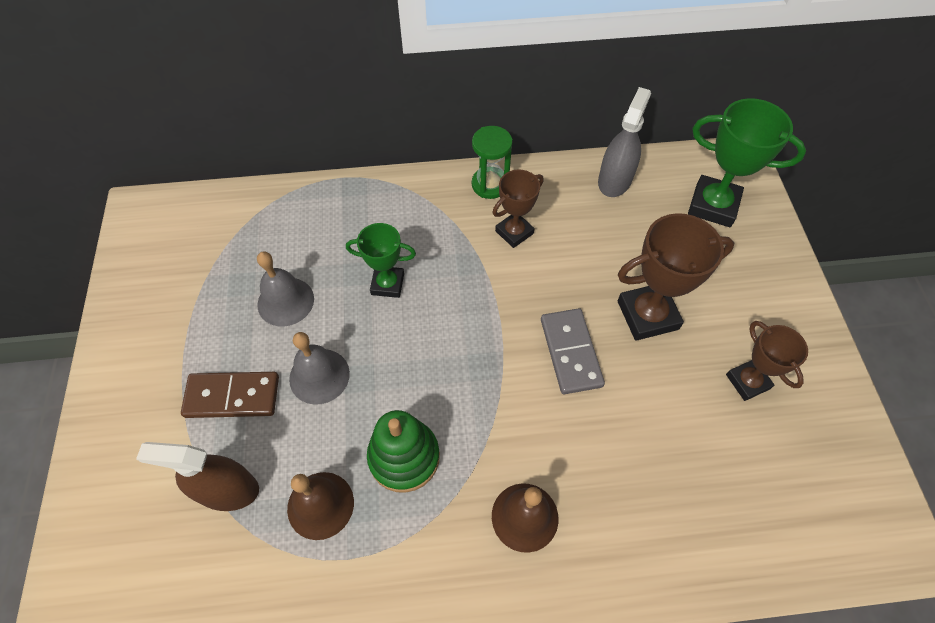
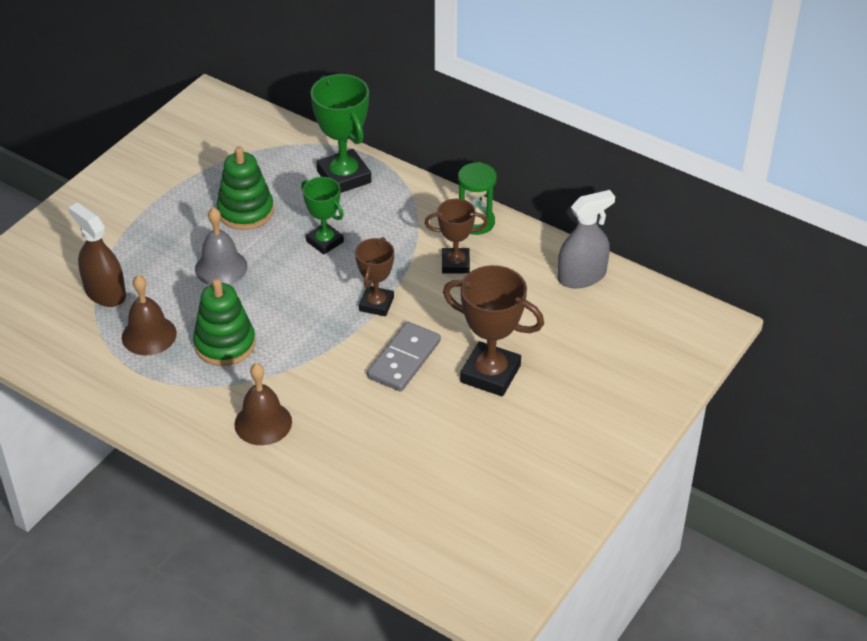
camera: 40 degrees right, 15 degrees down
(232, 396) = (157, 245): brown domino -> none
(285, 301) = (245, 211): grey bell -> green stacking toy
(713, 205) = (643, 340): green trophy -> green trophy (344, 177)
(747, 381) = (512, 457): brown trophy -> brown trophy (376, 304)

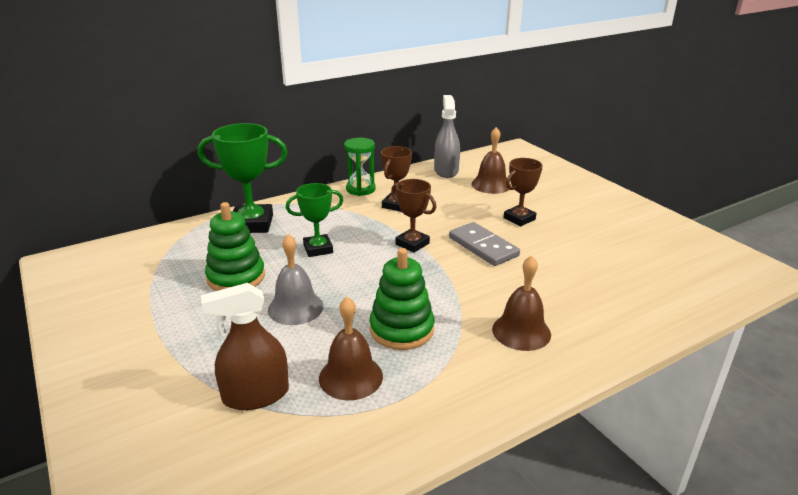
camera: 65 degrees left, 15 degrees down
(490, 374) = (519, 219): brown trophy -> brown trophy, size x0.63
(569, 327) = (491, 185): none -> brown bell

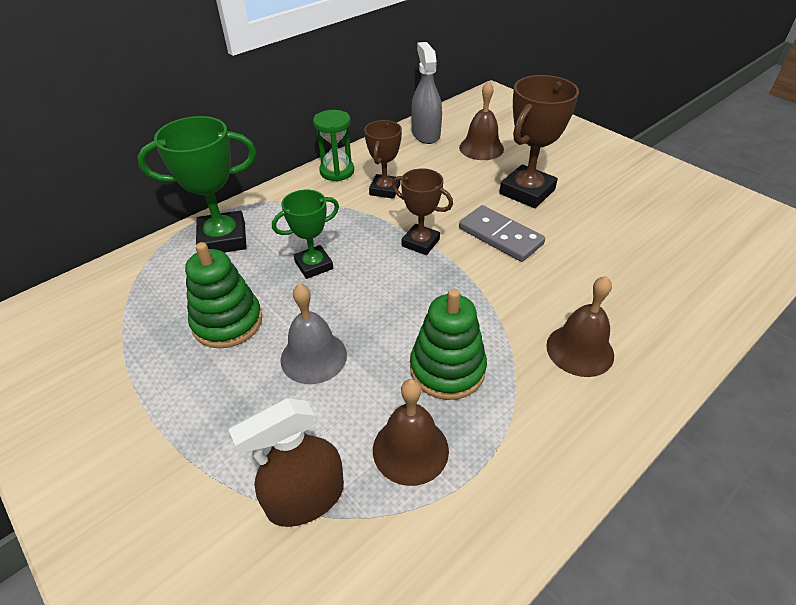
camera: 10 degrees left, 15 degrees up
(519, 219) = (527, 192): brown trophy -> brown trophy, size x1.59

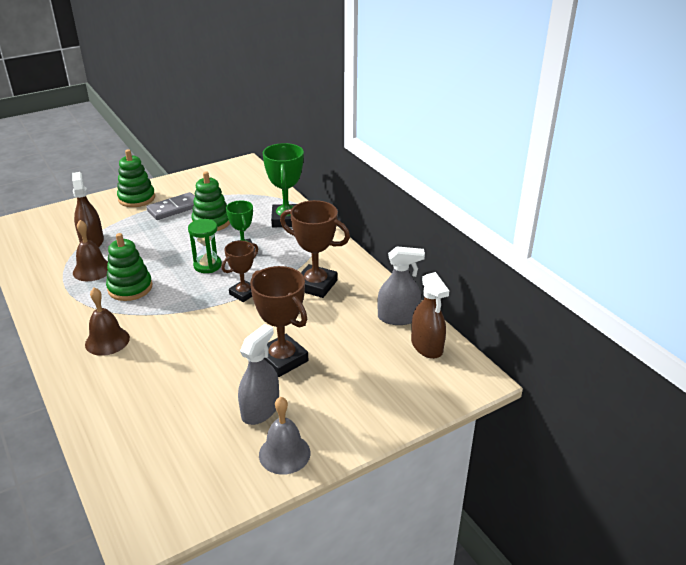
camera: 100 degrees right, 10 degrees down
(110, 482) = (136, 198): none -> green stacking toy
(313, 357) = (169, 246): grey bell -> grey bell (284, 453)
(337, 171) = (349, 265): green hourglass -> green hourglass (207, 265)
(385, 190) = (315, 285): brown trophy -> brown trophy, size x1.59
(462, 117) = (427, 346): none -> brown spray bottle
(481, 148) = (363, 347): brown bell -> none
(500, 236) = (232, 332): grey domino -> grey domino (174, 208)
(605, 192) = (260, 410): none -> grey spray bottle

